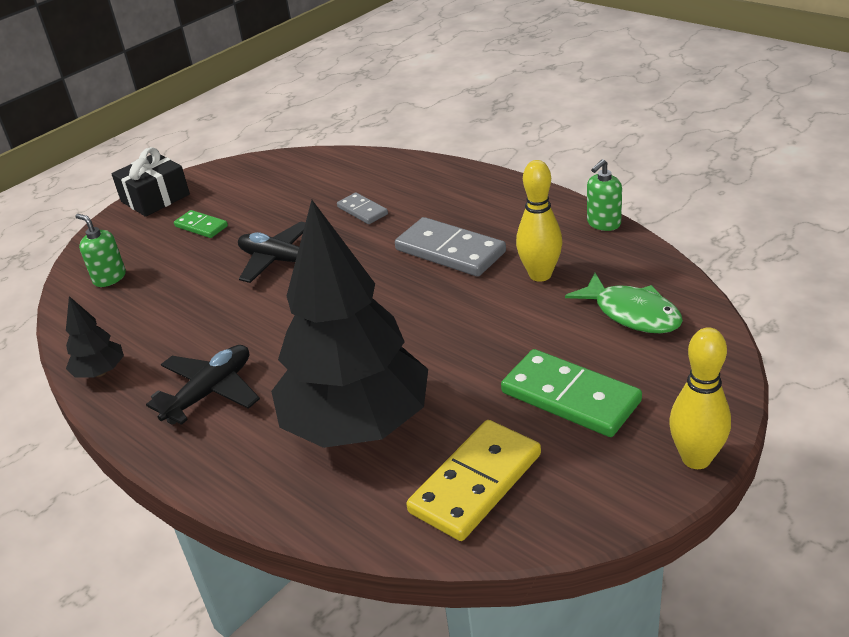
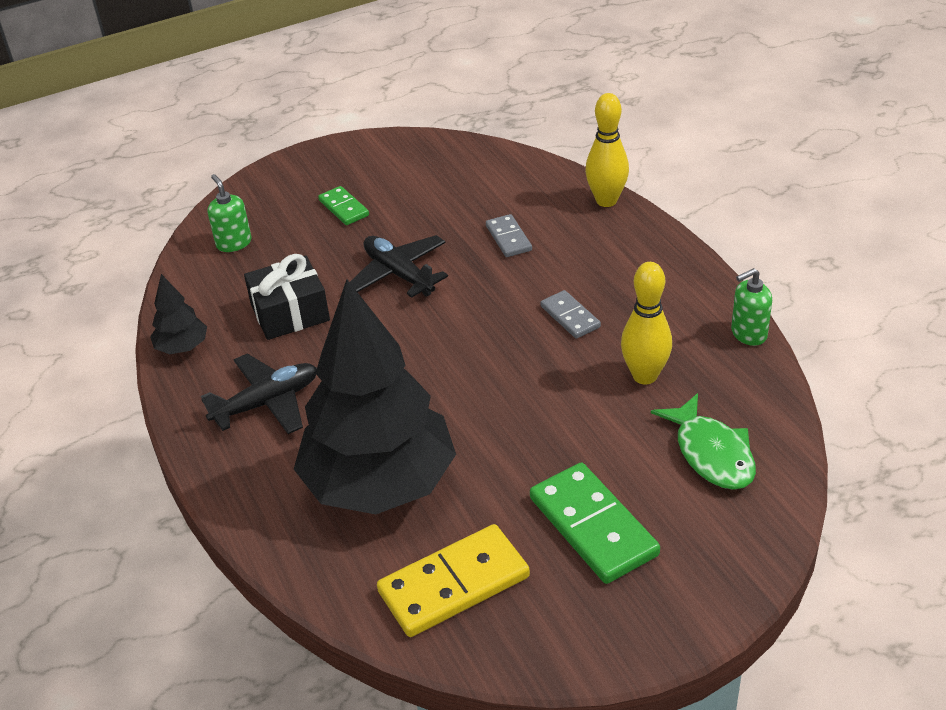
camera: 20 degrees right, 5 degrees up
(155, 198) = (316, 159): black gift -> black gift (290, 313)
(450, 251) = (570, 317): grey domino -> grey domino, size x0.55
(696, 459) = (674, 636): yellow bowling pin -> yellow bowling pin (606, 200)

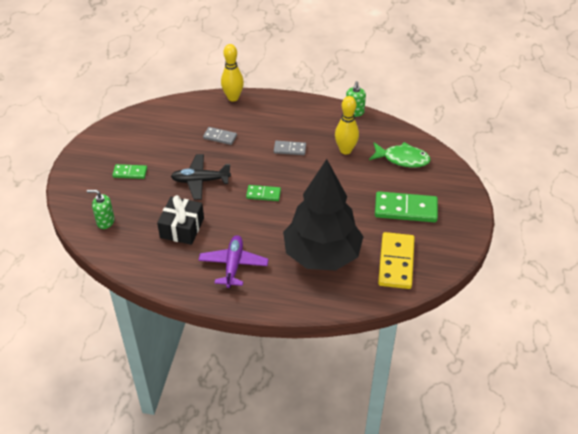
camera: 55 degrees left, 5 degrees up
(182, 347) = (160, 276): black tree -> none
(267, 403) = (233, 265): black plane -> purple plane
(441, 347) = (263, 194): none -> green domino

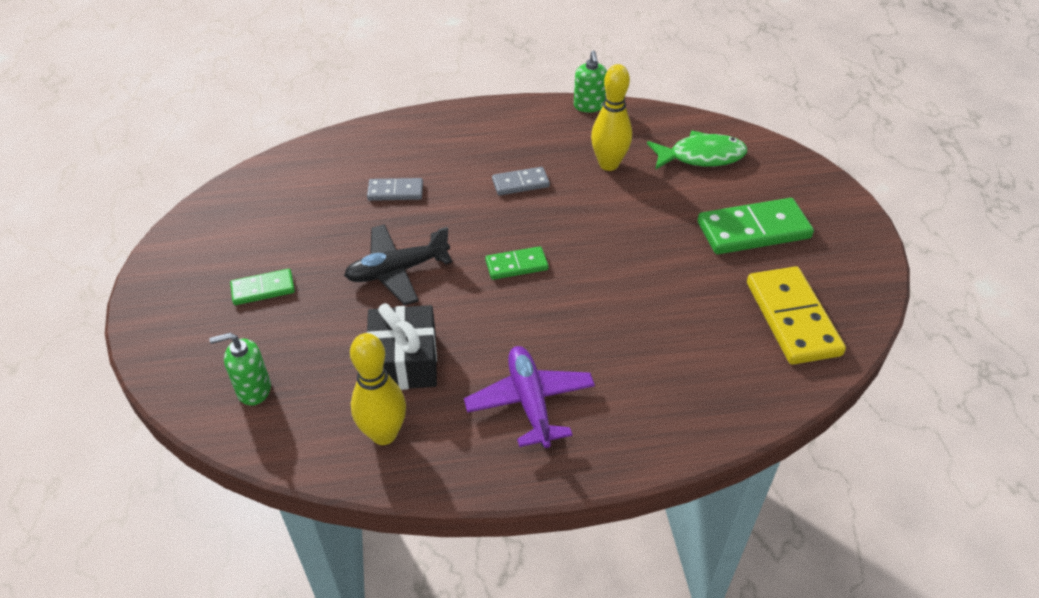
camera: 20 degrees left, 0 degrees up
(233, 98) = (386, 127): yellow bowling pin -> yellow bowling pin (384, 434)
(322, 255) = (669, 340): black tree -> none

